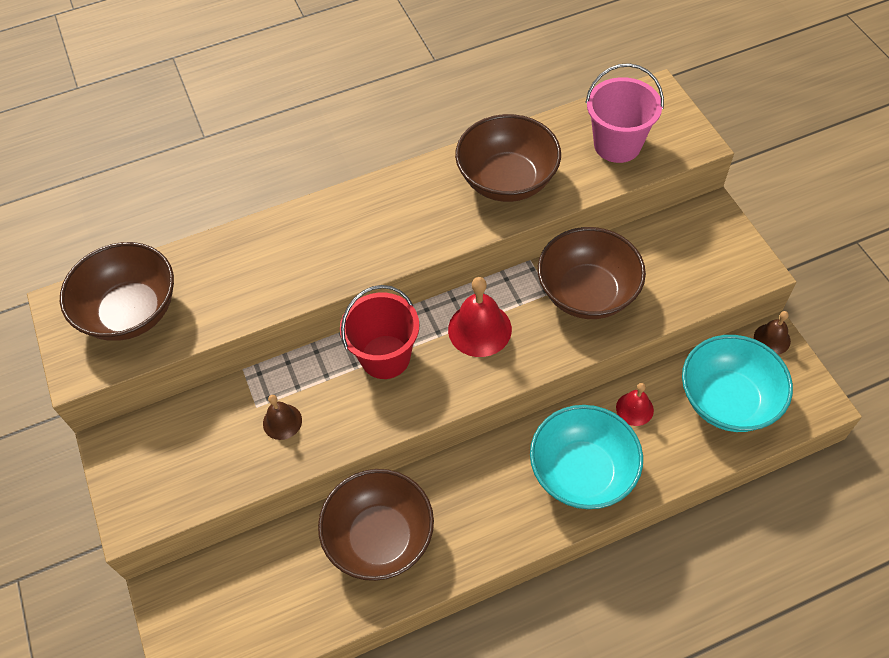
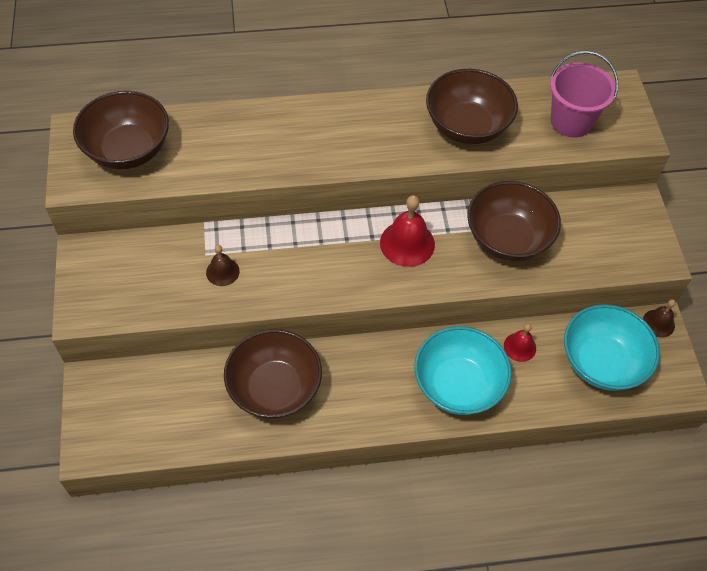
camera: 10 degrees right, 0 degrees up
(385, 357) = (322, 244): red bucket -> none

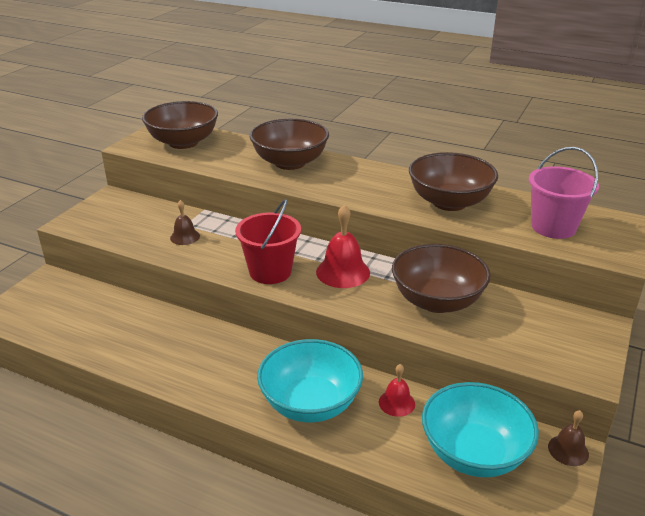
camera: 35 degrees right, 25 degrees down
(274, 388) = (160, 337): brown bowl -> brown bowl (290, 163)
(344, 276) = (270, 272): none -> red bucket

